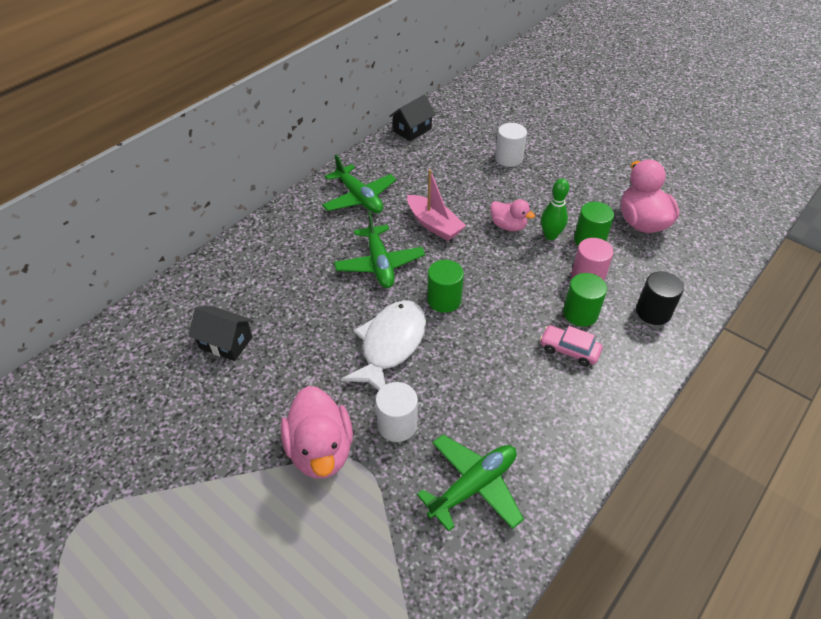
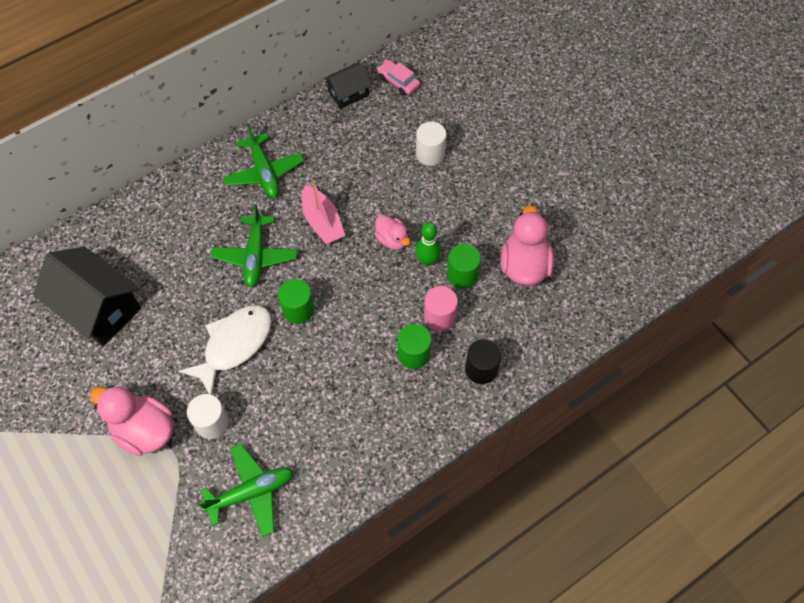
camera: 15 degrees right, 15 degrees up
(225, 342) = (98, 308): black house -> black house, size x1.84
(320, 450) = (144, 430): pink duck -> pink duck turned 120 degrees clockwise
(569, 350) = (386, 389): pink car -> pink car (398, 81)

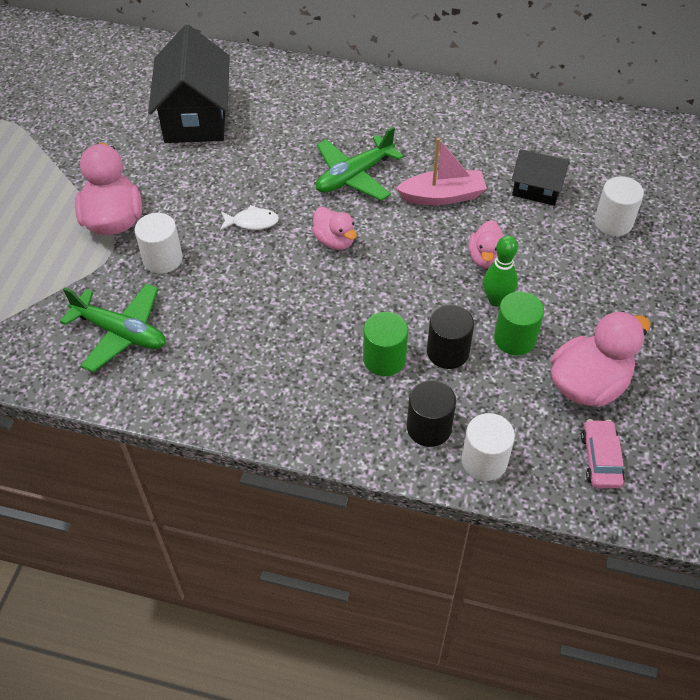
camera: 50 degrees right, 10 degrees down
(234, 345) = (252, 222): white fish -> white fish, size x0.48
(264, 172) = (442, 125): green plane -> none
(298, 309) = (334, 241): green cylinder -> pink duck
(322, 222) = (442, 196): pink boat -> pink boat turned 120 degrees counterclockwise
(348, 93) = (595, 123): black house -> black house (537, 189)
(398, 81) = (657, 146): pink car -> pink car (600, 459)
(439, 316) = (447, 352): pink cylinder -> black cylinder
(526, 359) = (484, 461): none -> white cylinder

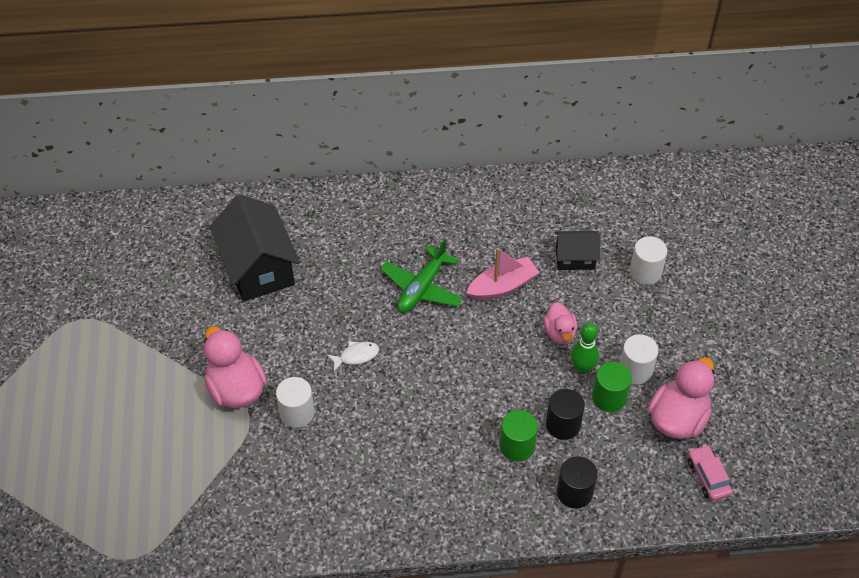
camera: 20 degrees left, 0 degrees up
(121, 333) = (295, 490): green plane -> none
(334, 241) = (432, 353): pink duck -> none
(484, 461) = (626, 505): white cylinder -> white cylinder (635, 370)

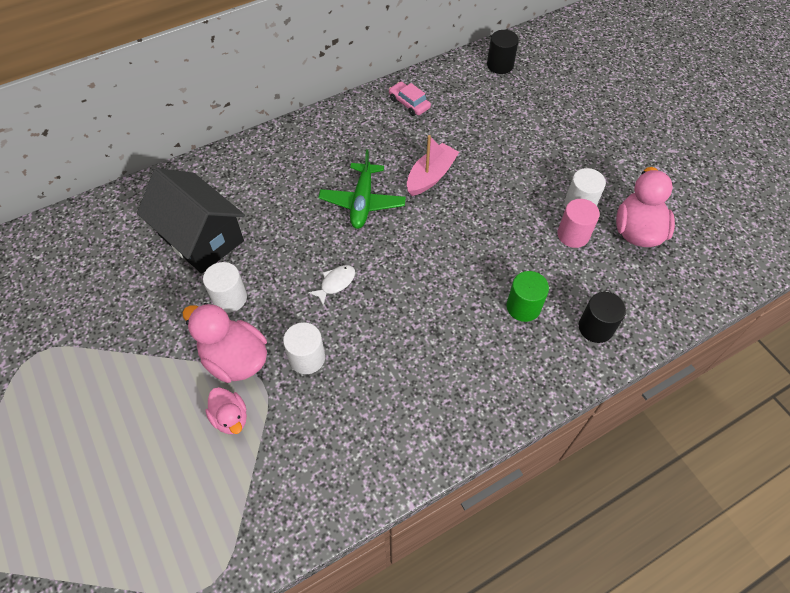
camera: 25 degrees left, 5 degrees up
(559, 333) = (501, 197): pink duck -> pink duck (230, 418)
(563, 425) = (550, 273): black cylinder -> black cylinder (500, 65)
(575, 258) = (477, 133): black house -> none
(582, 368) = (537, 219): green bowling pin -> none
(609, 397) = (573, 235): green cylinder -> pink cylinder
(645, 272) = (538, 125): white cylinder -> white cylinder (230, 298)
(708, 477) = (691, 269): pink car -> pink car (409, 103)

